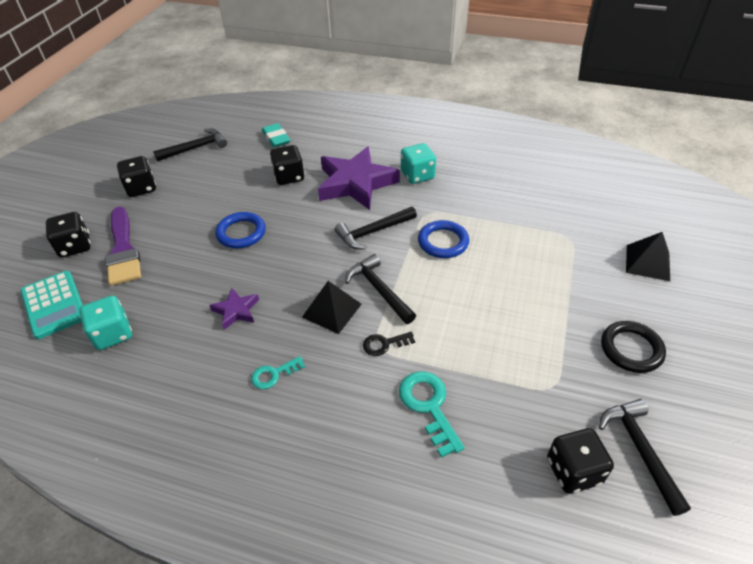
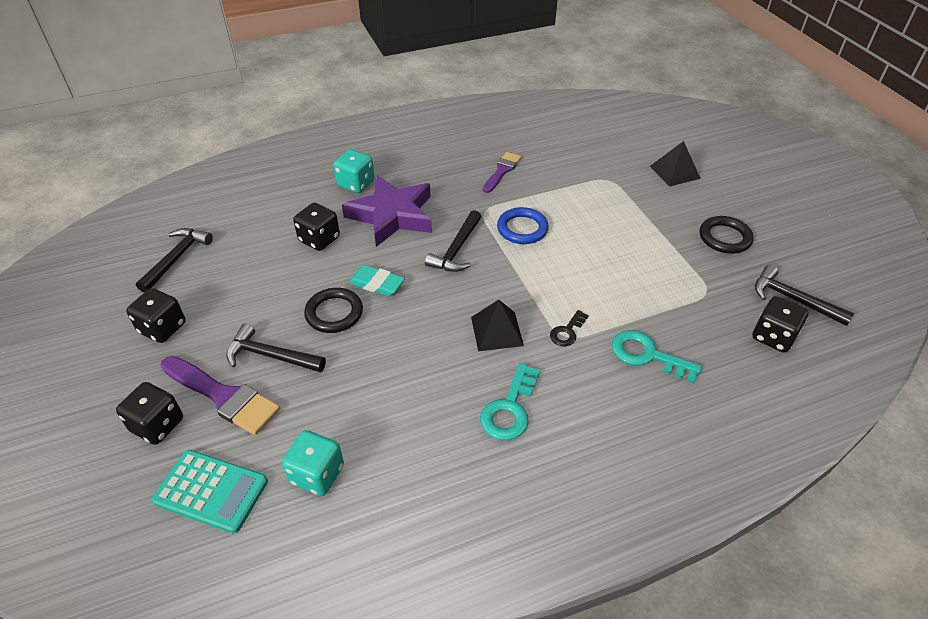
camera: 40 degrees left, 0 degrees up
(236, 310) = (414, 380): purple star -> none
(241, 233) = (334, 313): blue ring -> black ring
(274, 374) = (510, 409): turquoise key -> turquoise key, size x1.66
(276, 138) = (259, 209): turquoise eraser -> turquoise eraser (377, 283)
(379, 290) = (516, 293): black hammer -> black hammer (271, 356)
(417, 175) = (439, 183): turquoise dice -> turquoise dice (356, 184)
(479, 188) = (502, 171): none -> purple brush

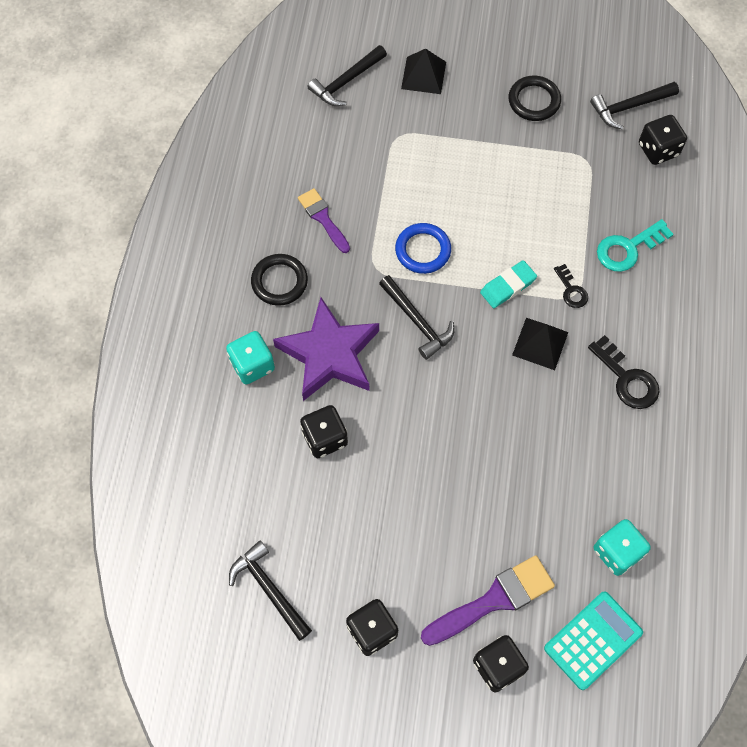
camera: 60 degrees left, 20 degrees up
(271, 356) = (466, 543): black hammer -> black hammer (346, 81)
(334, 313) = (441, 467): black ring -> black ring (279, 281)
(377, 283) = (423, 413): turquoise eraser -> turquoise eraser (508, 286)
(510, 409) = (627, 379): turquoise key -> black key

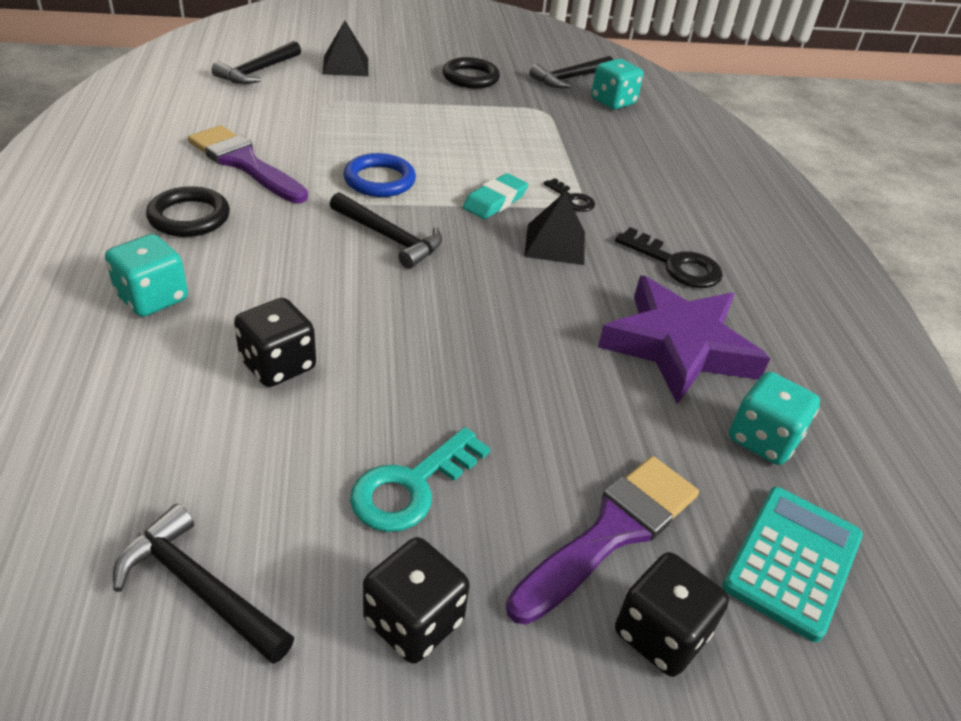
camera: 20 degrees left, 25 degrees down
(323, 218) = (244, 163): purple brush -> purple brush, size x1.57
(329, 354) = (271, 277): purple star -> purple star (679, 346)
(628, 248) = (619, 165): turquoise key -> turquoise key (411, 487)
(658, 150) = (613, 102): black dice -> turquoise dice

